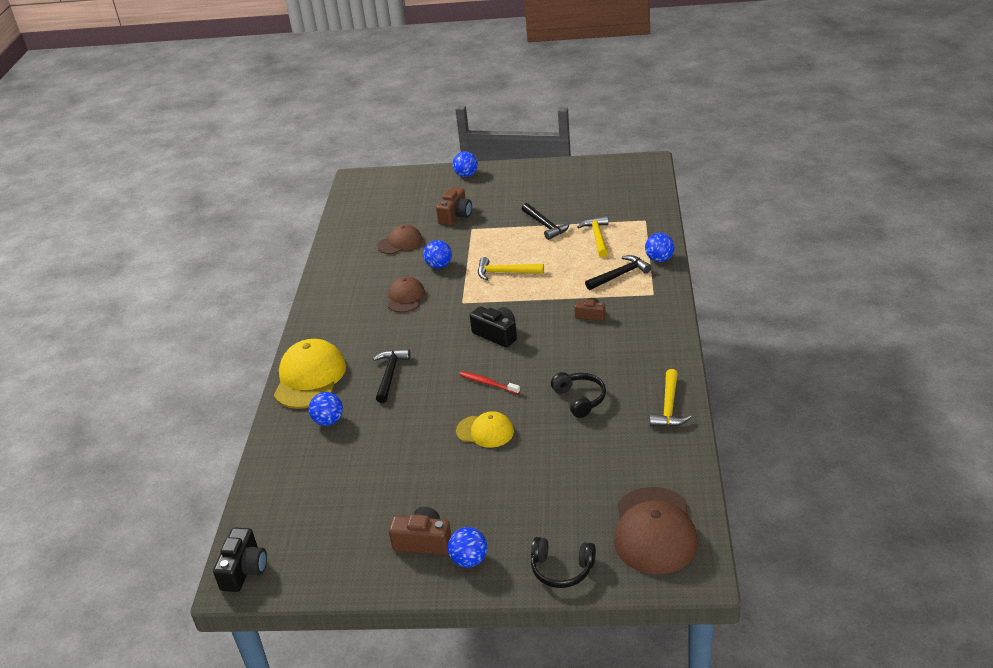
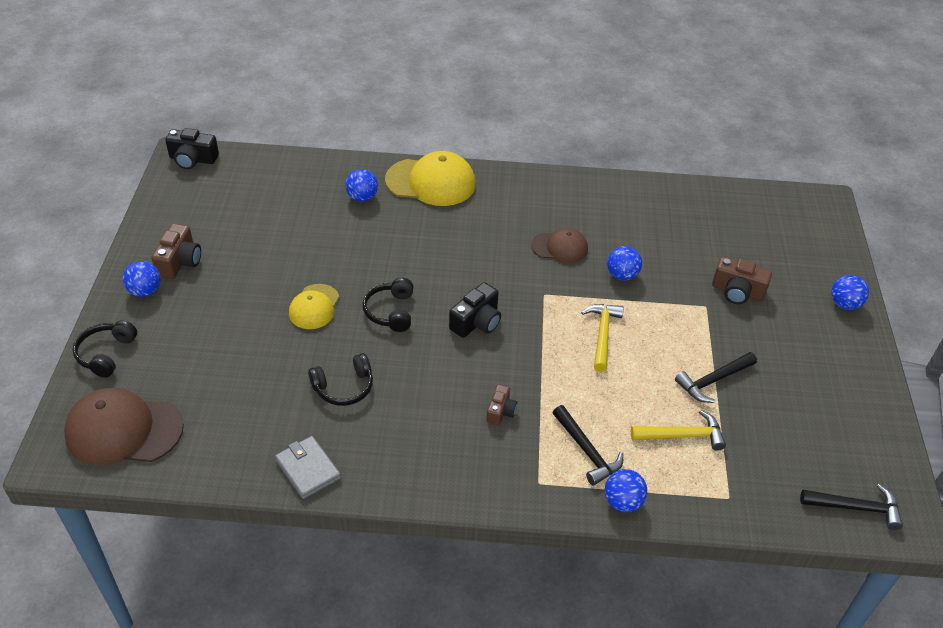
camera: 85 degrees right, 10 degrees up
(390, 375) = (423, 237): black hammer -> black hammer (856, 508)
(400, 242) = (674, 242): brown cap -> none
(488, 383) = (391, 311): red toothbrush -> black headphones
(669, 407) = (308, 469): yellow hammer -> grey wallet

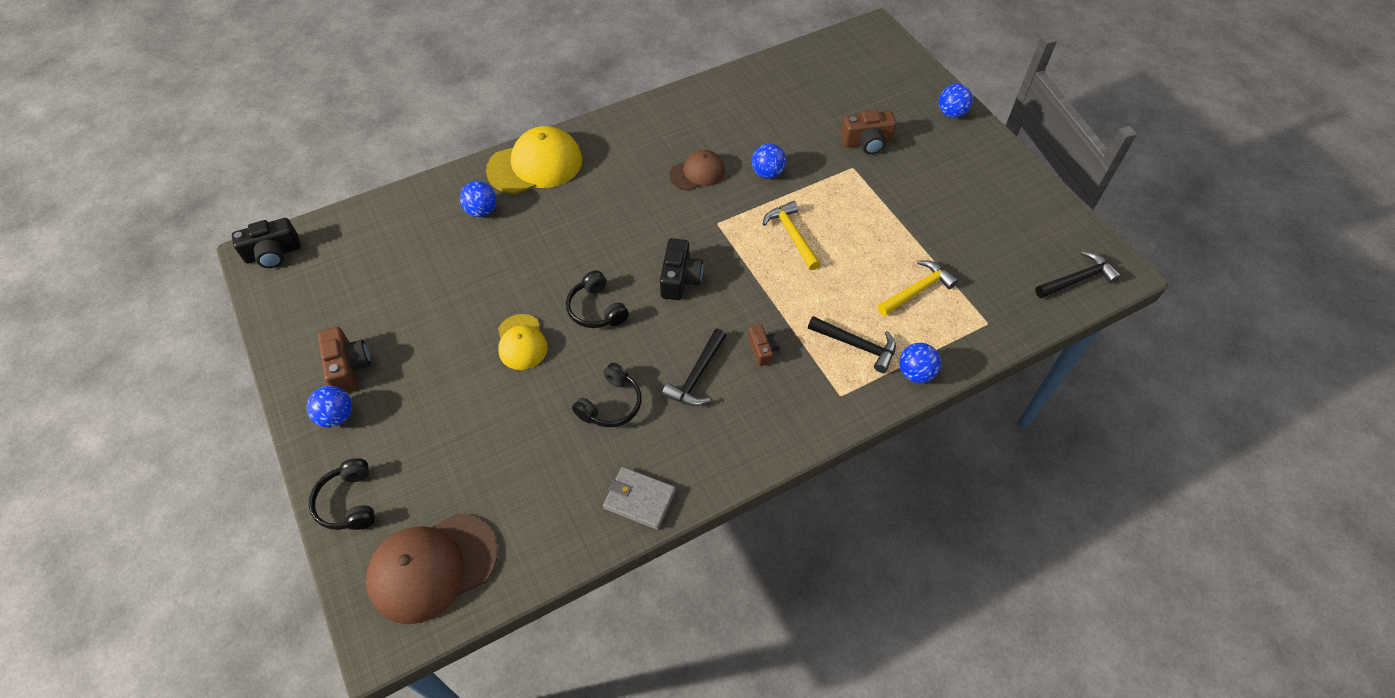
camera: 30 degrees left, 10 degrees up
(713, 381) = (905, 230): black hammer -> black hammer (697, 376)

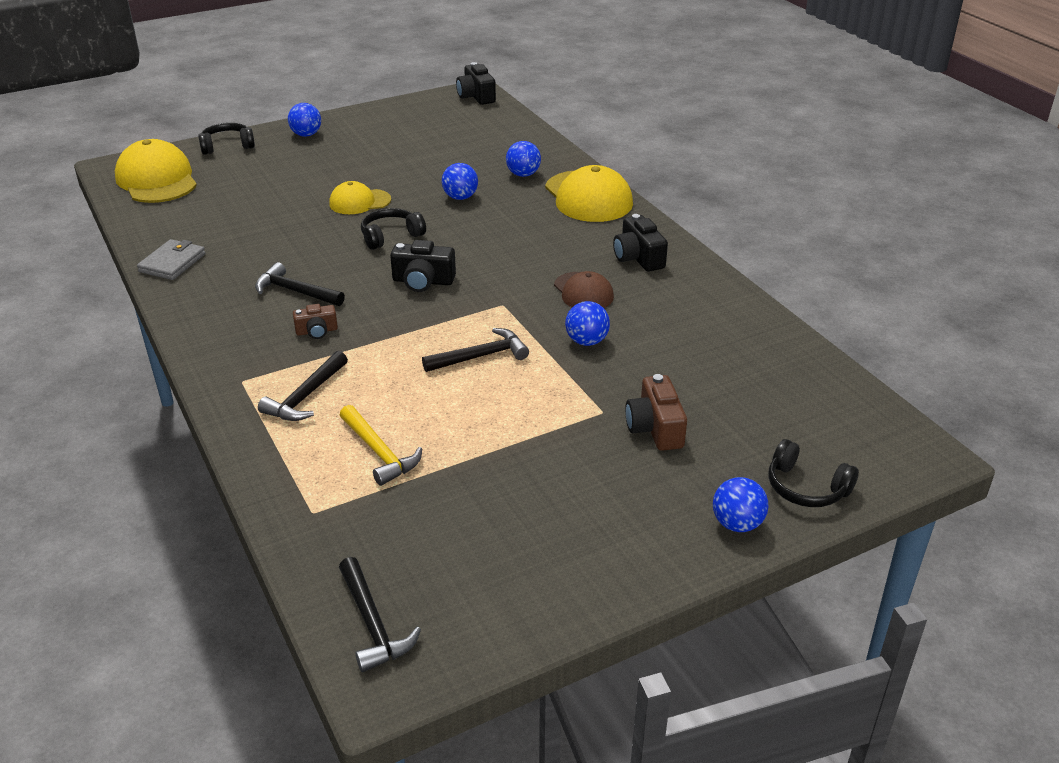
camera: 90 degrees right, 20 degrees down
(348, 367) = (352, 134): brown camera -> none
(432, 567) = (157, 180): brown cap -> yellow cap
(611, 404) = (277, 246): black headphones -> black headphones (806, 487)
(645, 138) = (638, 257): none -> black camera
(792, 235) = (481, 356): yellow hammer -> black hammer
(915, 373) = (254, 439): blue ball -> blue ball (460, 197)

